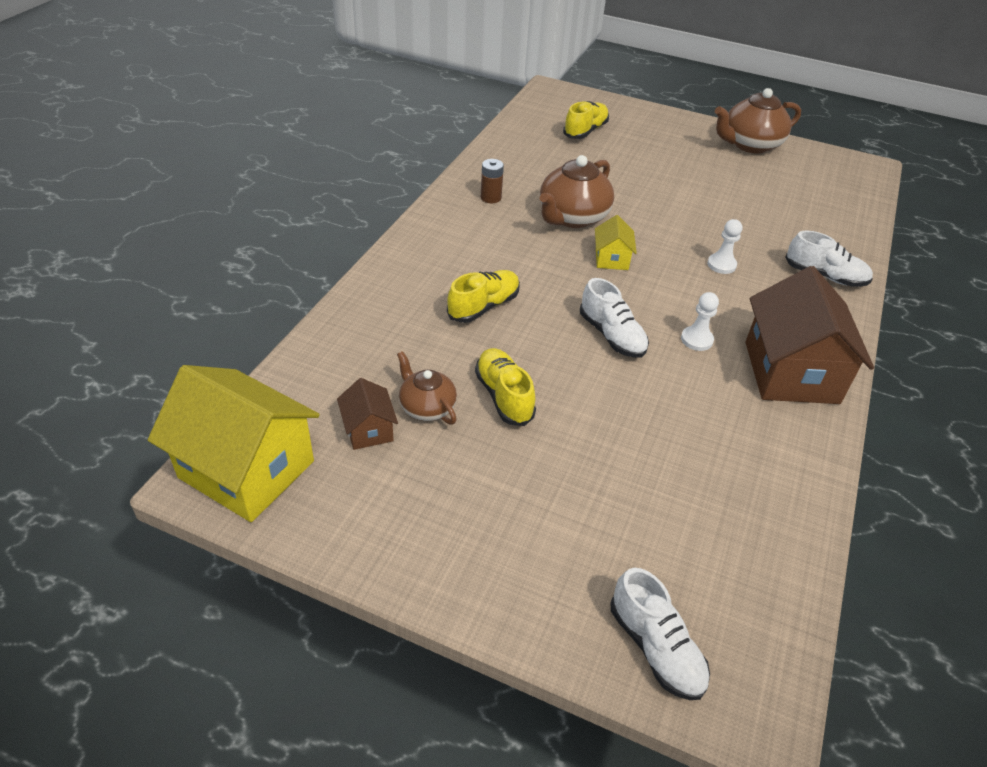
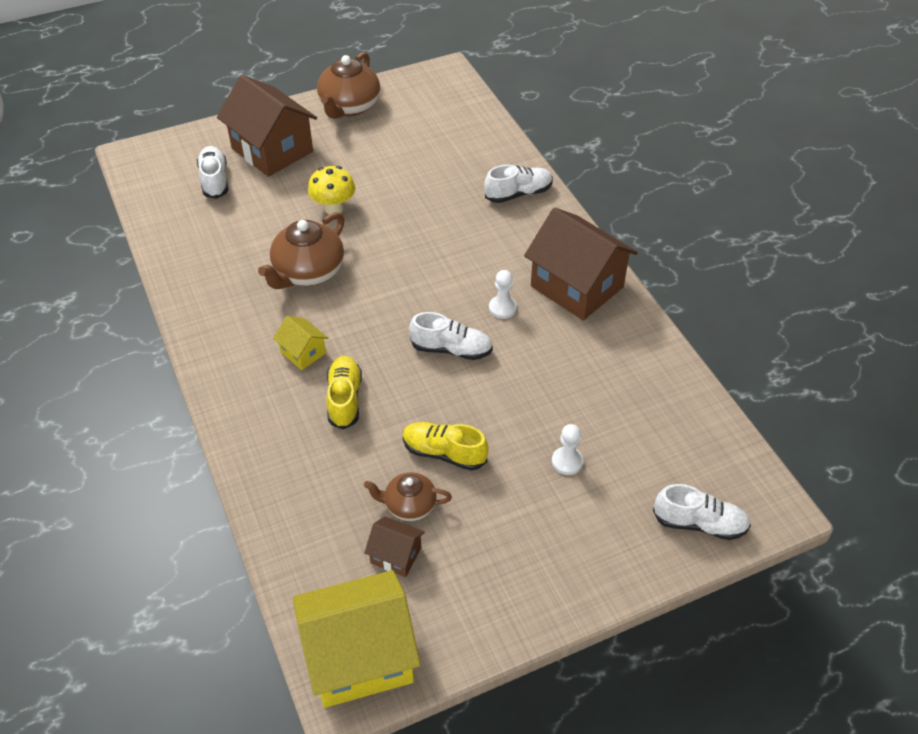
camera: 45 degrees left, 5 degrees up
(491, 197) = (226, 302): brown battery -> none
(572, 217) = (308, 272): brown teapot -> brown teapot turned 45 degrees clockwise
(585, 131) = (214, 180): yellow shoe -> white shoe
(611, 259) = (378, 287): yellow house -> yellow house (303, 352)
(648, 193) = (334, 208): none -> yellow mushroom
(652, 137) = (272, 150): none -> brown house
(721, 265) = (450, 234): white pawn -> white pawn (567, 462)

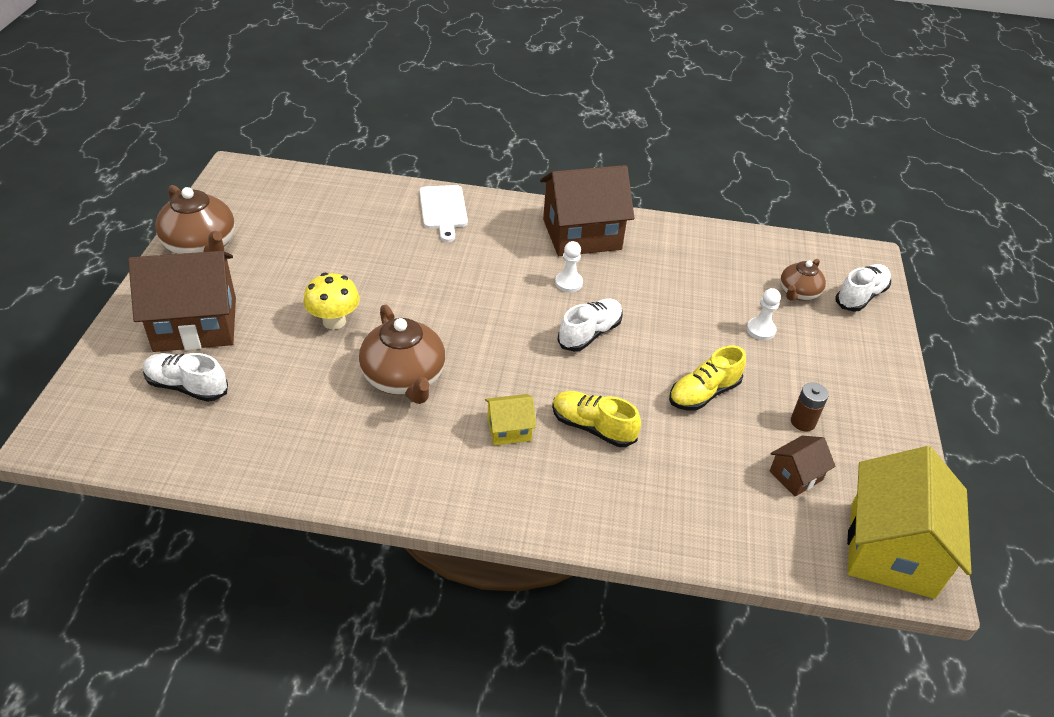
camera: 60 degrees left, 5 degrees down
(409, 505) = (747, 442): brown teapot -> brown teapot (798, 293)
(468, 537) = (803, 422): none -> brown battery
(518, 194) = (443, 210): white shoe -> white cutting board

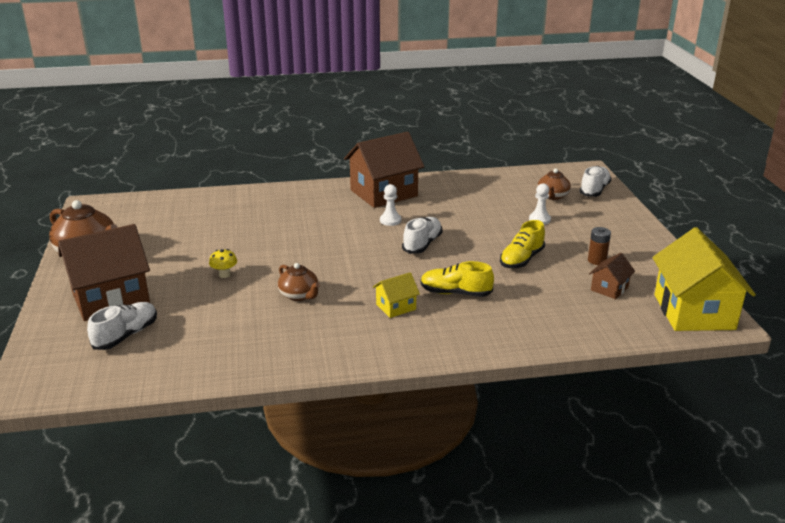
camera: 15 degrees left, 15 degrees down
(187, 386) = (126, 335): white shoe -> white shoe turned 120 degrees clockwise
(334, 321) = (224, 275): yellow mushroom -> yellow mushroom, size x0.63
(404, 378) = (299, 295): brown teapot -> brown teapot, size x0.59
(443, 210) = (272, 198): white cutting board -> none

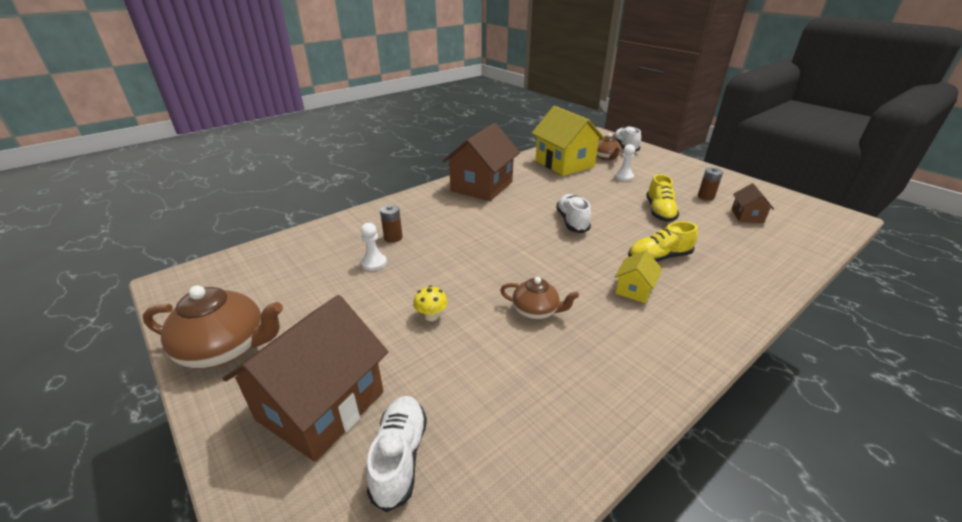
camera: 30 degrees left, 5 degrees up
(259, 215) = (393, 237): none -> brown battery
(390, 220) = (518, 208): white pawn -> white pawn (374, 263)
(694, 312) = (819, 216): yellow house -> yellow house (564, 164)

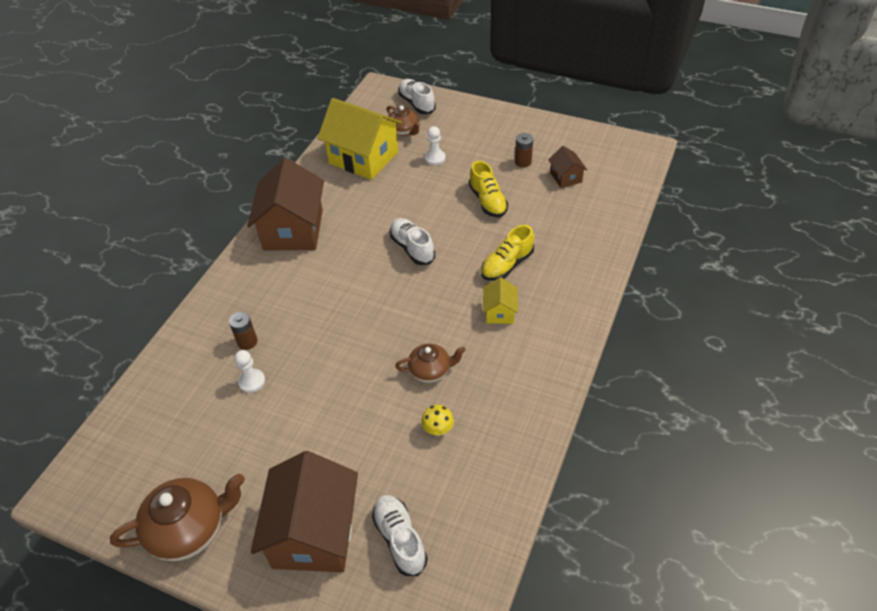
camera: 25 degrees left, 15 degrees up
(431, 316) = (346, 415): yellow mushroom -> yellow mushroom (438, 429)

